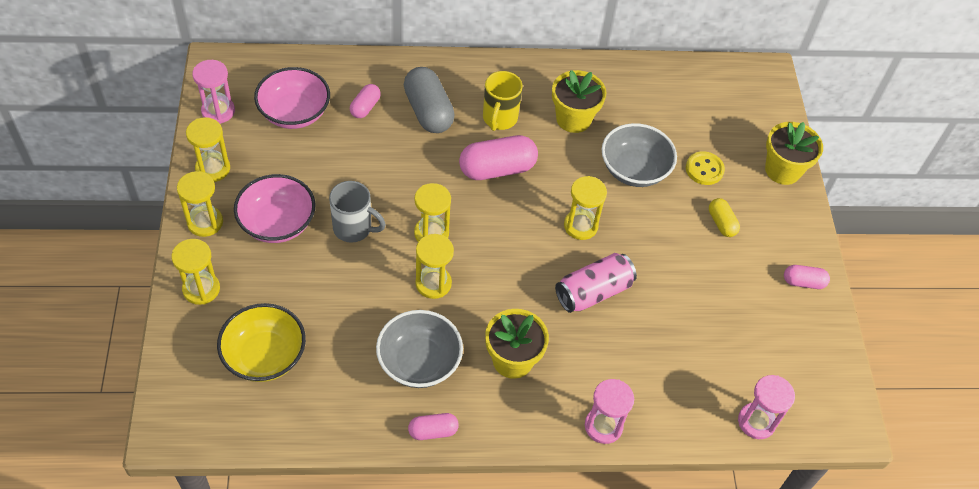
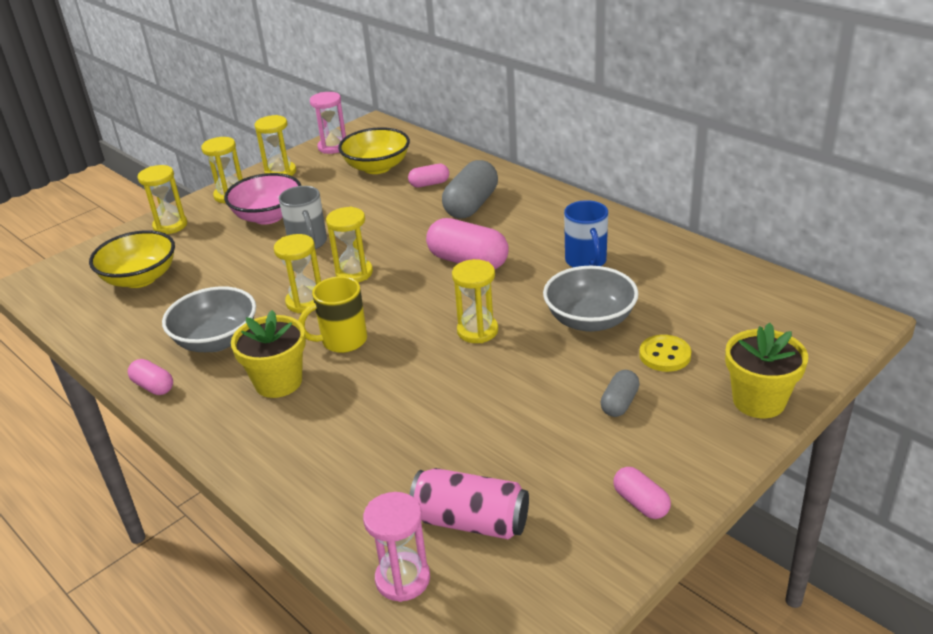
camera: 55 degrees right, 20 degrees down
(294, 113) = (377, 167): pink bowl -> yellow bowl
(499, 119) = (521, 233): yellow mug -> yellow mug (342, 341)
(573, 119) = (586, 261): yellow flower pot -> blue mug
(593, 292) = (415, 379): pink can -> pink can (471, 521)
(603, 426) = (268, 474): pink hourglass -> none
(721, 223) = (619, 403): yellow capsule -> grey capsule

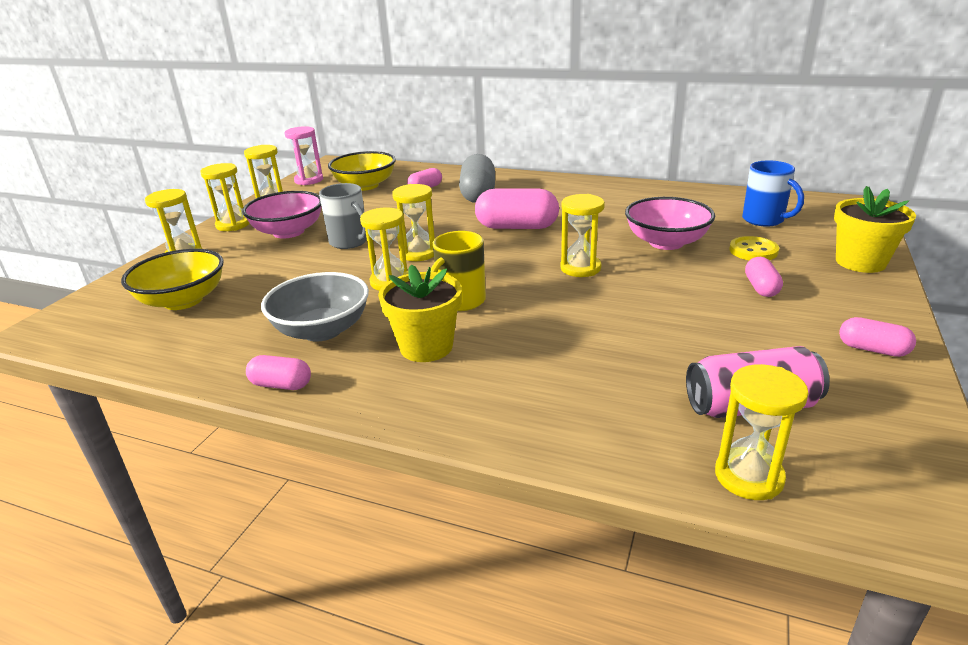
camera: 25 degrees left, 5 degrees down
(402, 579) = (748, 476): pink hourglass -> yellow hourglass
(586, 261) = (616, 210): blue mug -> blue mug (764, 220)
(590, 320) = (666, 242): grey bowl -> pink bowl
(619, 403) = (761, 288): grey capsule -> pink capsule

